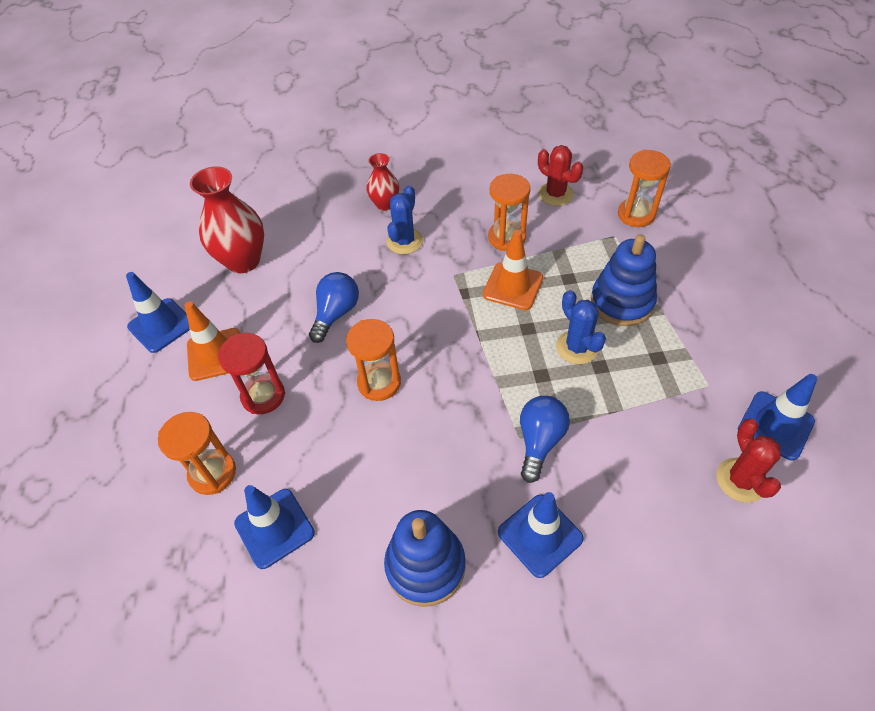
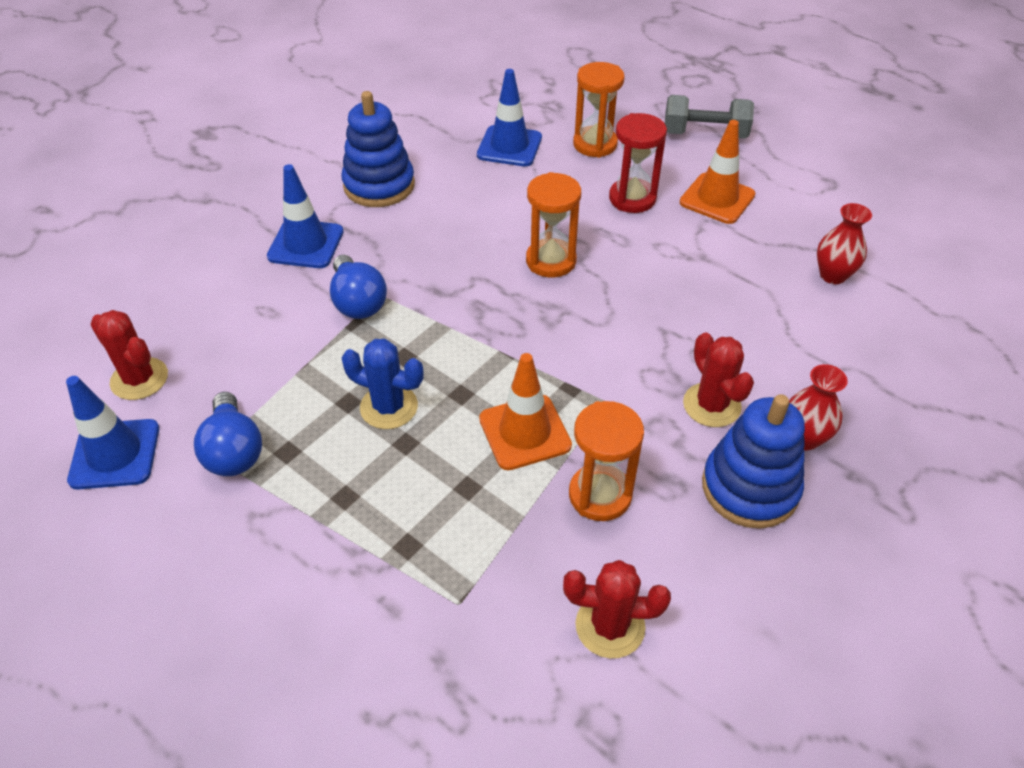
camera: 135 degrees right, 5 degrees down
(130, 418) = (704, 134): none -> grey dumbbell
(161, 325) = (797, 189): blue traffic cone -> none
(243, 261) = (833, 275): red vase -> red vase, size x0.57
(336, 314) = (669, 287): blue light bulb -> blue light bulb (234, 451)
(404, 241) = (711, 405): blue cactus -> red cactus
(621, 302) = (375, 497): blue stacking toy -> blue stacking toy (750, 488)
(636, 214) = (455, 673): orange hourglass -> none

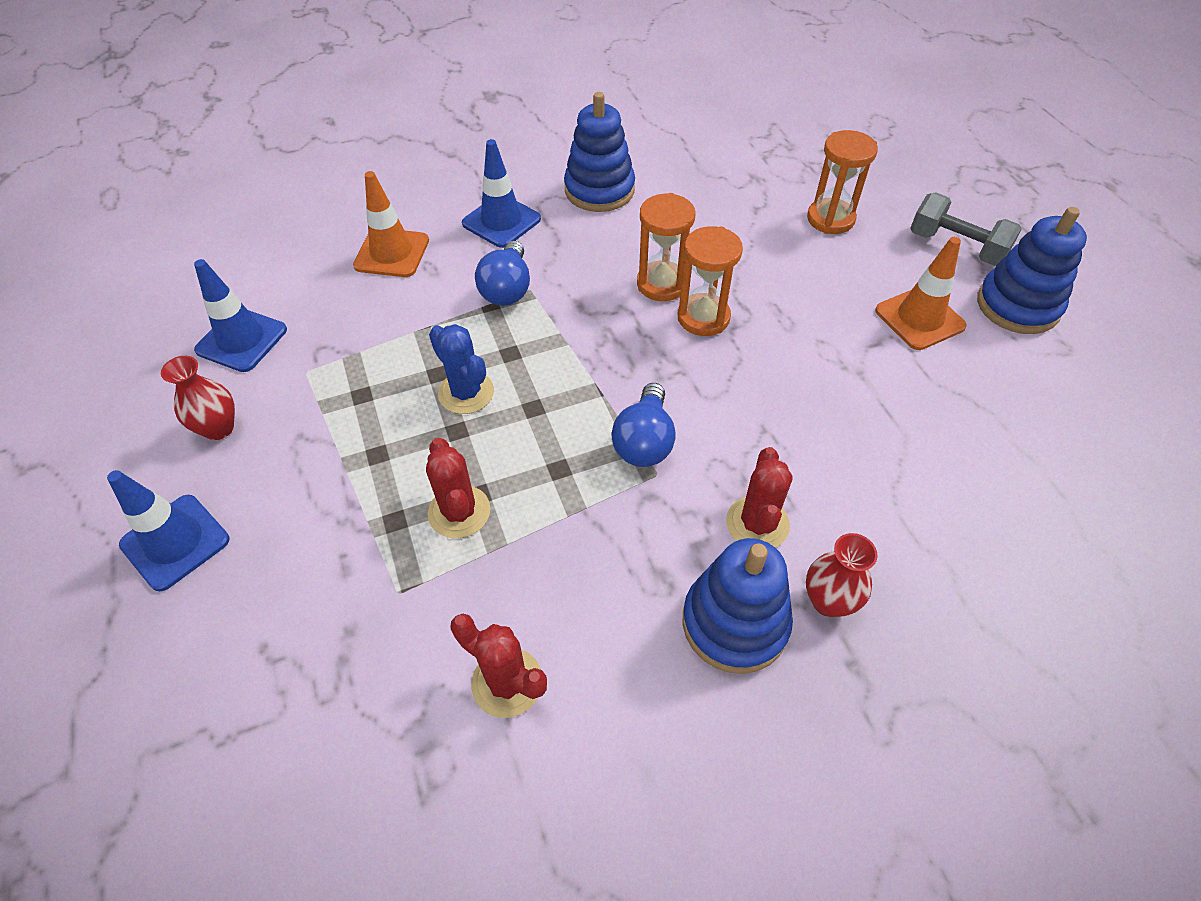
camera: 30 degrees right, 5 degrees up
(139, 379) = (299, 286): red cactus -> red cactus (459, 512)
(234, 451) = (324, 376): blue light bulb -> blue light bulb (644, 441)
(509, 146) = (744, 193): blue traffic cone -> blue traffic cone (175, 542)
(525, 432) = (563, 468): orange traffic cone -> orange traffic cone (392, 253)
(600, 495) = (587, 558): orange hourglass -> orange hourglass (662, 284)
(632, 198) = (829, 286): red hourglass -> none
(778, 163) = (1017, 306): none -> blue stacking toy
(833, 275) = (991, 448): red vase -> red vase (219, 428)

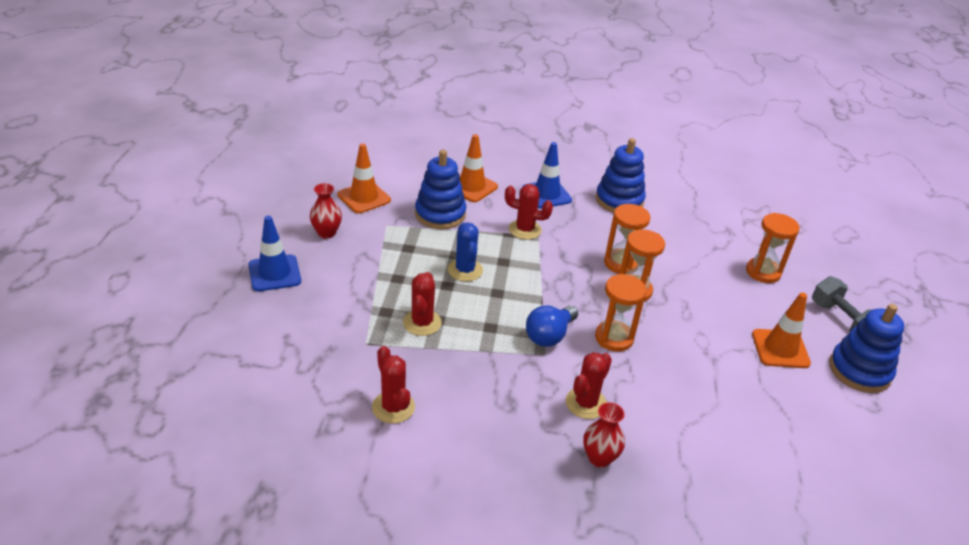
camera: 25 degrees right, 15 degrees down
(241, 340) = (364, 197): blue traffic cone -> orange traffic cone
(507, 289) = (525, 229): blue light bulb -> red cactus
(726, 402) = (614, 338): none -> orange hourglass
(735, 623) = (536, 441): blue stacking toy -> blue stacking toy (440, 214)

